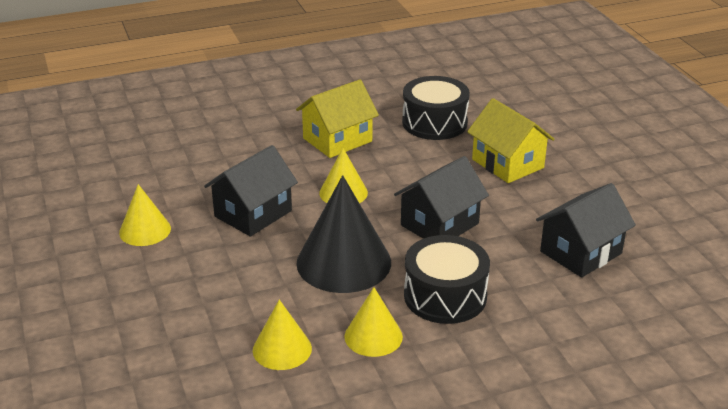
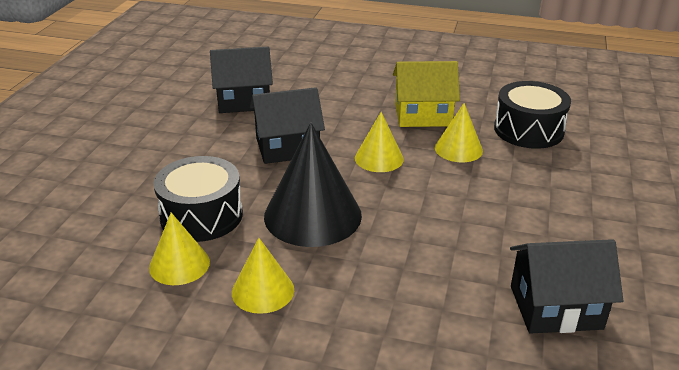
camera: 35 degrees right, 0 degrees up
(145, 230) = (196, 129): yellow cone -> yellow cone (458, 149)
(439, 224) = (435, 218): black house -> black house (243, 101)
(445, 296) = (367, 285): black drum -> black drum (201, 215)
(507, 163) = (565, 190): yellow house -> none

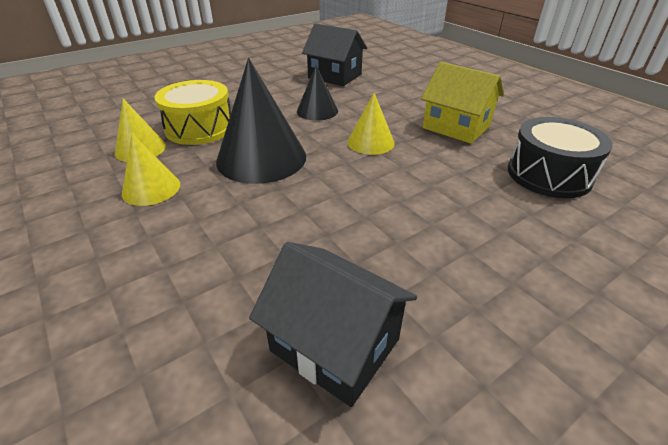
camera: 40 degrees right, 5 degrees up
(201, 215) = (199, 128): black drum -> yellow drum
(287, 147) = (317, 111): black house -> black cone
(458, 149) = (450, 162): yellow cone -> none

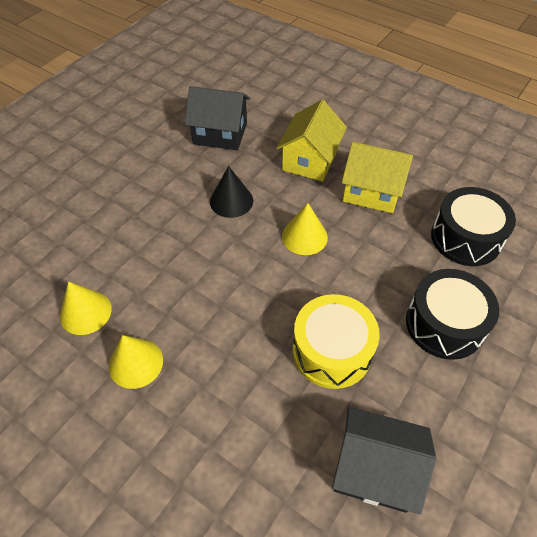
camera: 20 degrees left, 15 degrees up
(199, 128) = (126, 262): yellow drum -> yellow drum (332, 351)
(261, 158) = (215, 289): black cone -> none
(405, 100) = (310, 160): none -> yellow house
(494, 234) = (444, 324): none -> black drum

